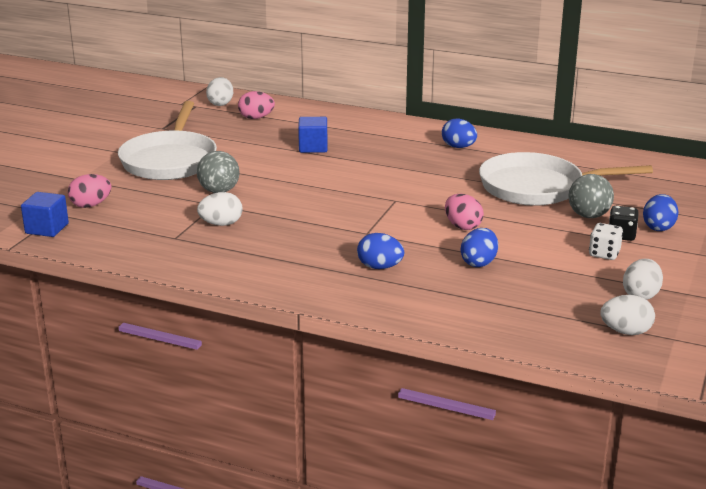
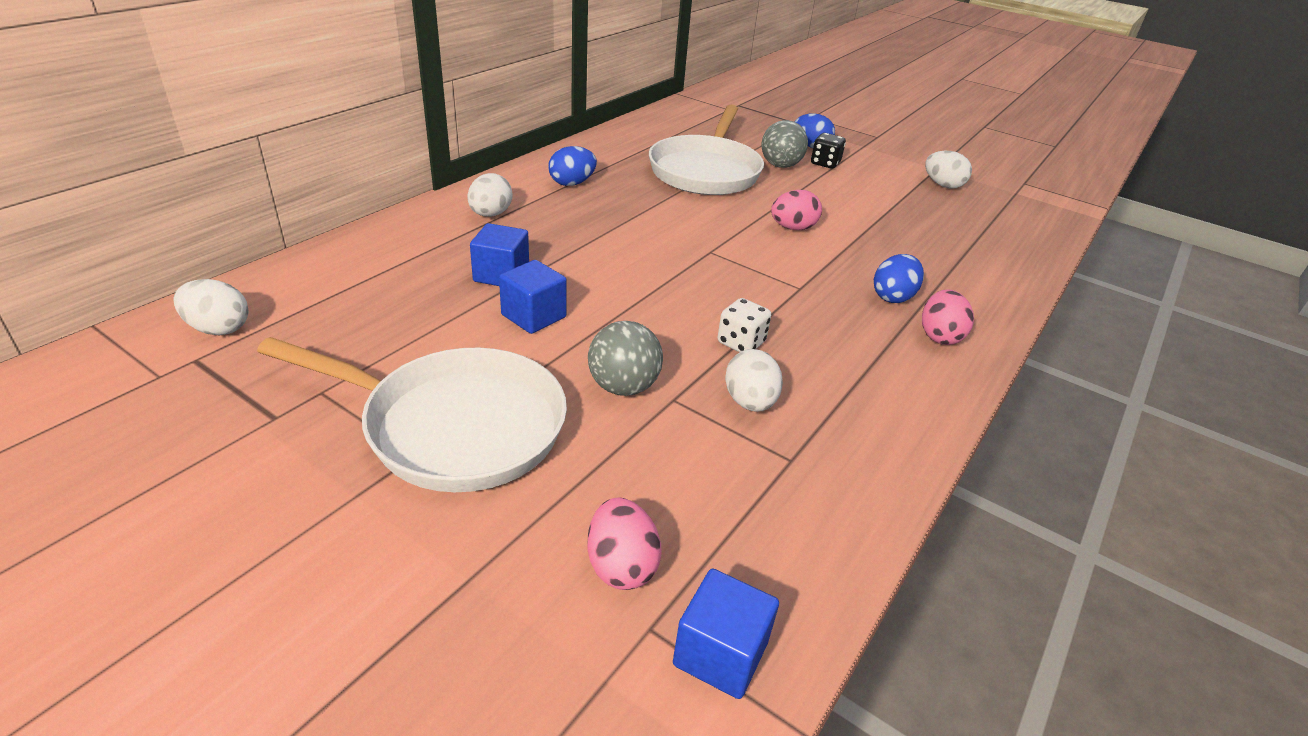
camera: 80 degrees left, 10 degrees up
(256, 118) = (331, 303): pink egg -> pink egg (939, 336)
(274, 161) = (533, 316): none -> blue cube
(479, 263) = (881, 239): blue egg -> none
(604, 254) = (863, 179): white dice -> white dice (741, 343)
(625, 332) = (1010, 207): white egg -> white egg (490, 214)

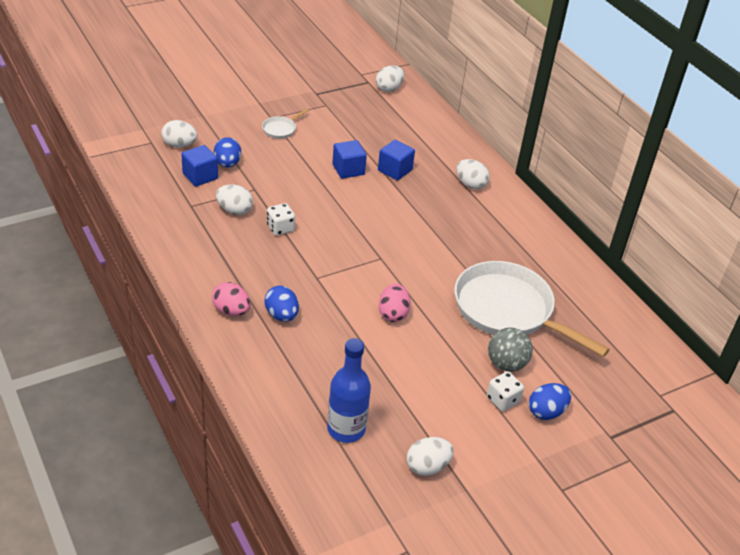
camera: 115 degrees right, 5 degrees up
(453, 426) = (281, 129): white pan -> white pan, size x0.40
(572, 183) = (506, 231): blue egg -> blue egg (227, 164)
(621, 565) = (179, 145): pink egg -> white egg
(623, 387) = (273, 178): grey ball -> none
(720, 653) = (129, 151): blue cube -> blue cube (200, 176)
(825, 163) = (502, 400): black dice -> white dice
(969, 226) = (346, 429): none -> blue bottle

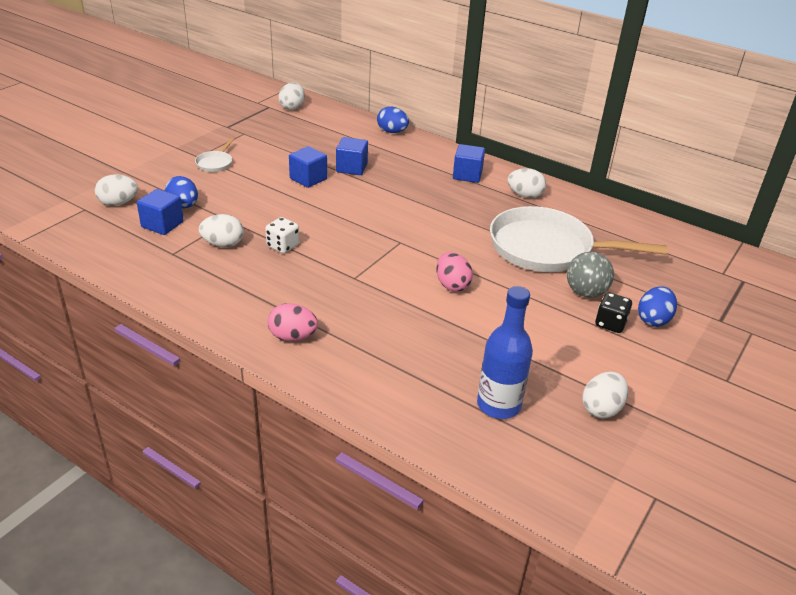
camera: 25 degrees left, 5 degrees down
(281, 315) = (347, 323): blue egg -> blue egg (392, 132)
(470, 184) = (427, 161): white egg -> white egg (525, 195)
(496, 211) = (467, 175): none -> blue cube
(502, 400) = (610, 323): white dice -> black dice

